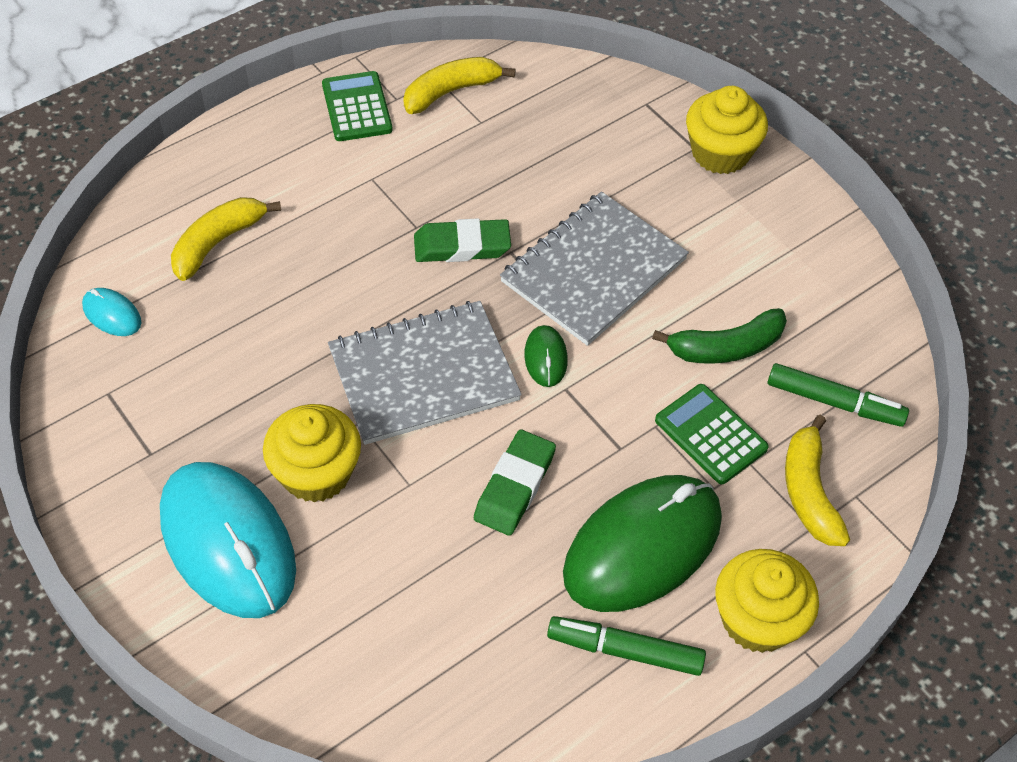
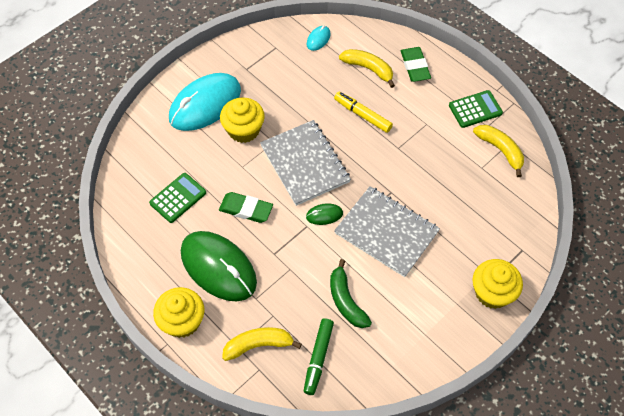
camera: 85 degrees right, 5 degrees up
(328, 268) = (362, 115): none -> yellow marker
(462, 246) = (389, 169): green eraser -> green eraser (415, 66)
(625, 651) = (162, 263): green marker -> none
(710, 434) = (288, 295): green calculator -> green calculator (178, 198)

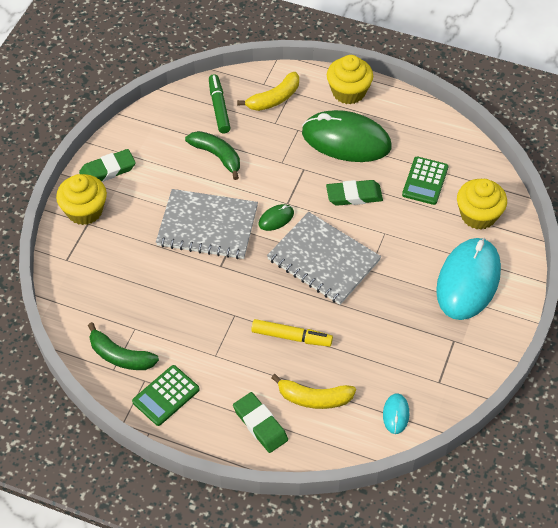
camera: 155 degrees right, 5 degrees down
(243, 130) = (408, 270): yellow cupcake -> yellow cupcake (478, 215)
(457, 329) = (107, 170): none -> green eraser
(500, 150) = (120, 356): yellow banana -> green banana

